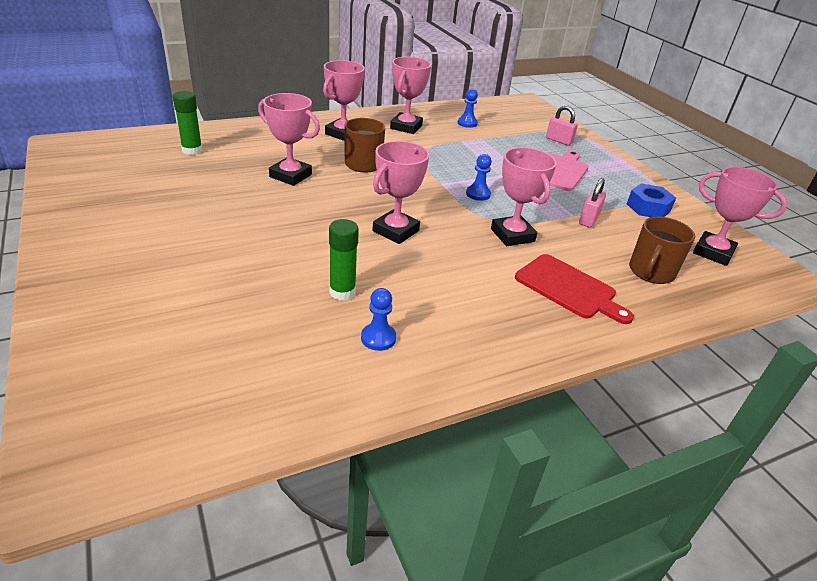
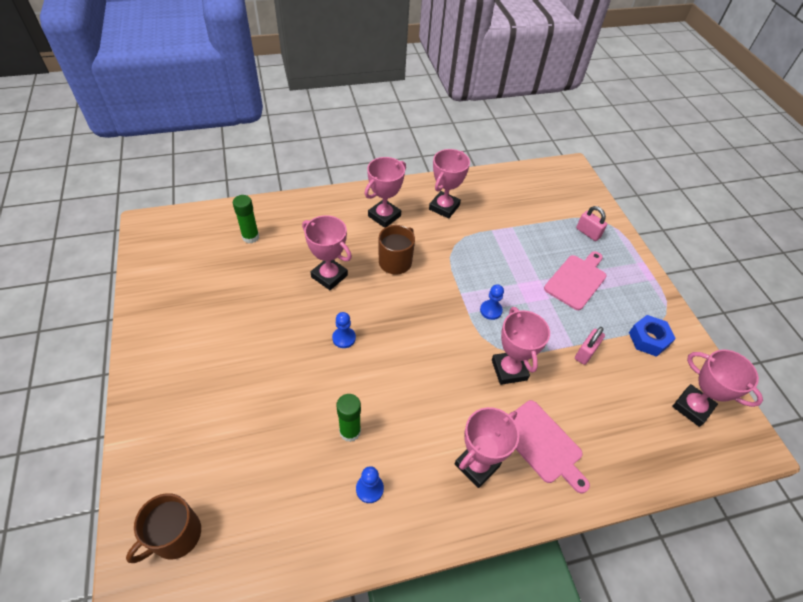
camera: 10 degrees right, 15 degrees up
(395, 231) = (407, 357): pink trophy -> pink trophy (477, 465)
(467, 123) = (503, 203): blue pawn -> blue pawn (344, 338)
(569, 288) = (542, 444): red cutting board -> pink cutting board
(651, 272) = (623, 429): brown mug -> brown mug (175, 535)

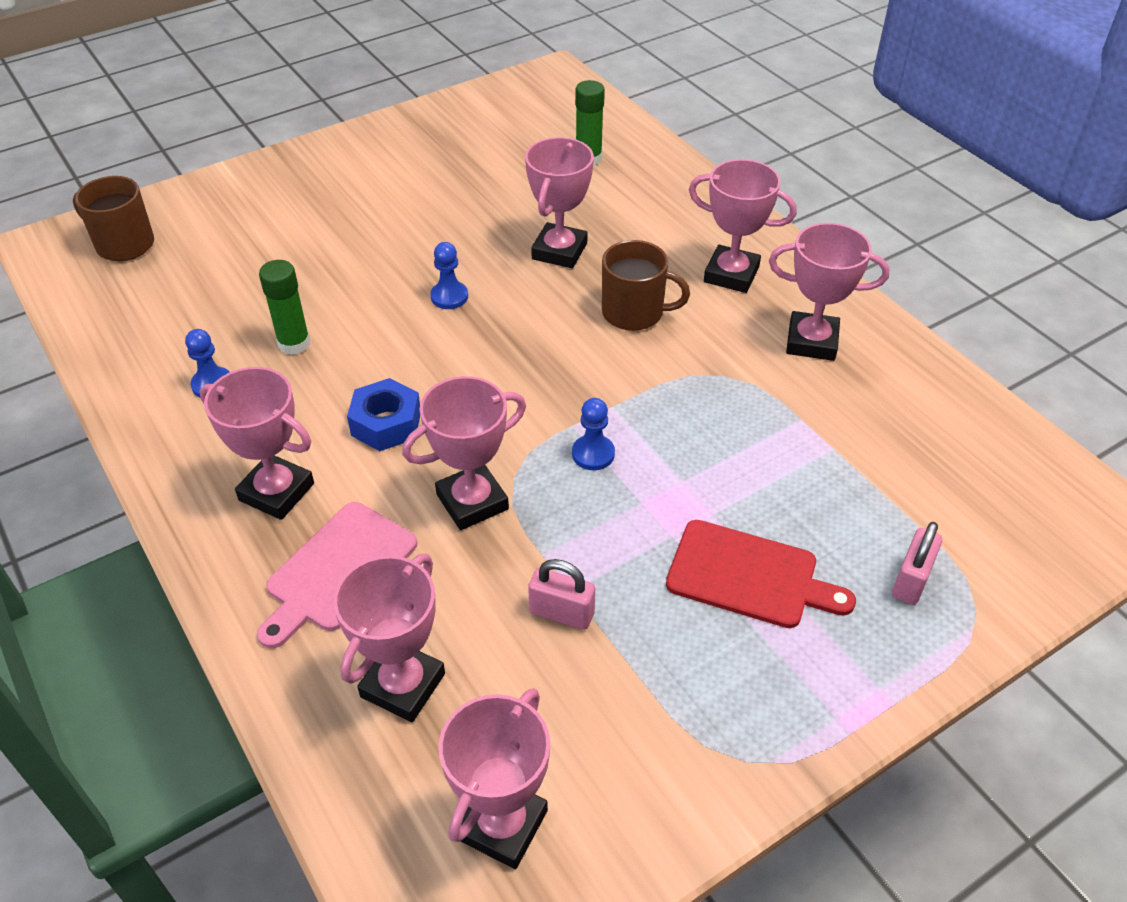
camera: 75 degrees right, 5 degrees down
(576, 280) = (749, 576): pink cutting board -> red cutting board
(618, 429) = (403, 685): none -> pink trophy
(648, 339) = (652, 727): blue nut -> blue nut (386, 423)

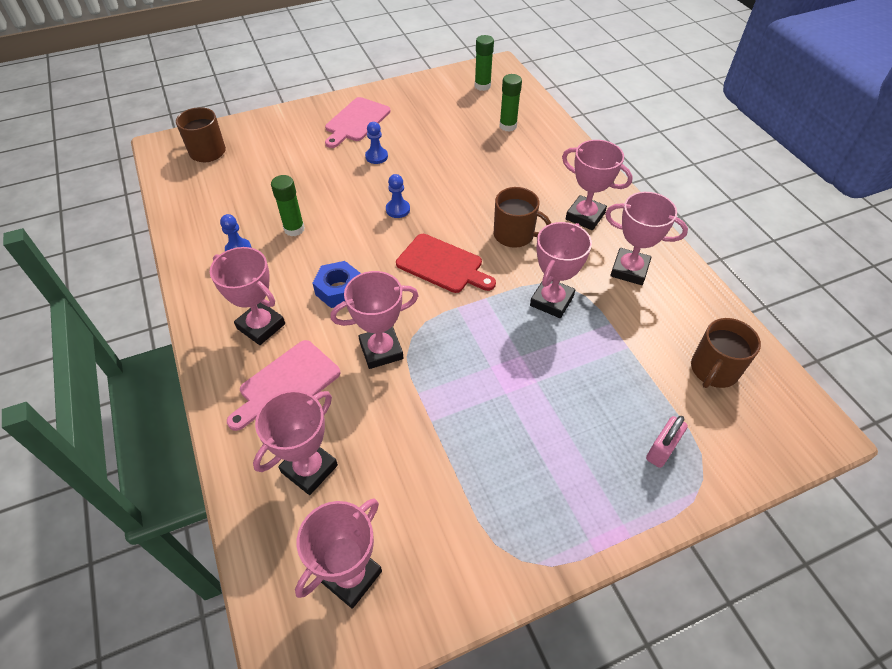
camera: 10 degrees right, 5 degrees up
(353, 175) = (356, 121): none -> pink cutting board
(536, 104) = (482, 86): none -> green glue stick
(559, 251) = (475, 187): pink trophy -> pink trophy (551, 301)
(561, 613) = (421, 435): pink padlock -> none
(593, 454) = (466, 329): blue pawn -> blue pawn (376, 156)
(749, 576) = (551, 429): red cutting board -> red cutting board (442, 265)
(959, 463) = (713, 370): none -> brown mug

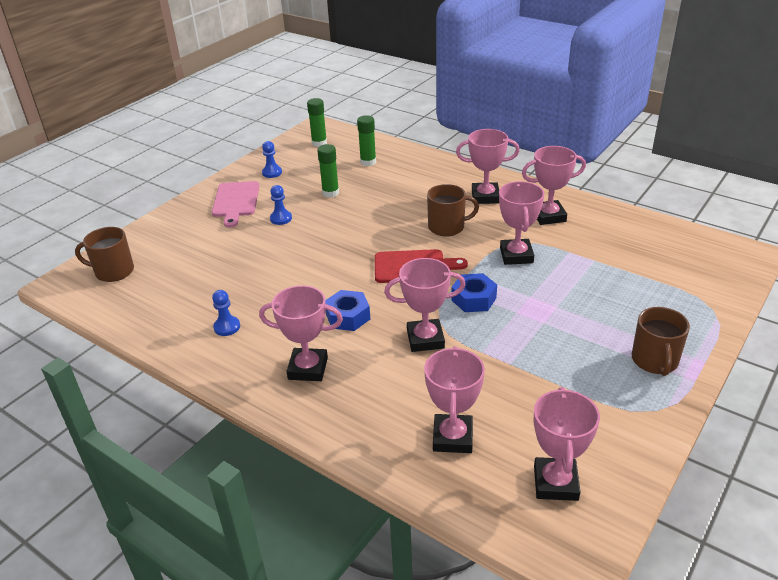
camera: 30 degrees left, 15 degrees down
(286, 384) = (374, 395): pink cutting board -> none
(294, 229) = (262, 293): green glue stick -> green glue stick (330, 193)
(381, 350) = (425, 339): pink trophy -> pink trophy turned 45 degrees clockwise
(398, 209) = (338, 246): blue pawn -> blue pawn (272, 172)
(464, 329) = (473, 299): none -> blue nut
(661, 449) = (674, 306): pink padlock -> none
(713, 370) = (658, 249): brown mug -> brown mug (655, 361)

